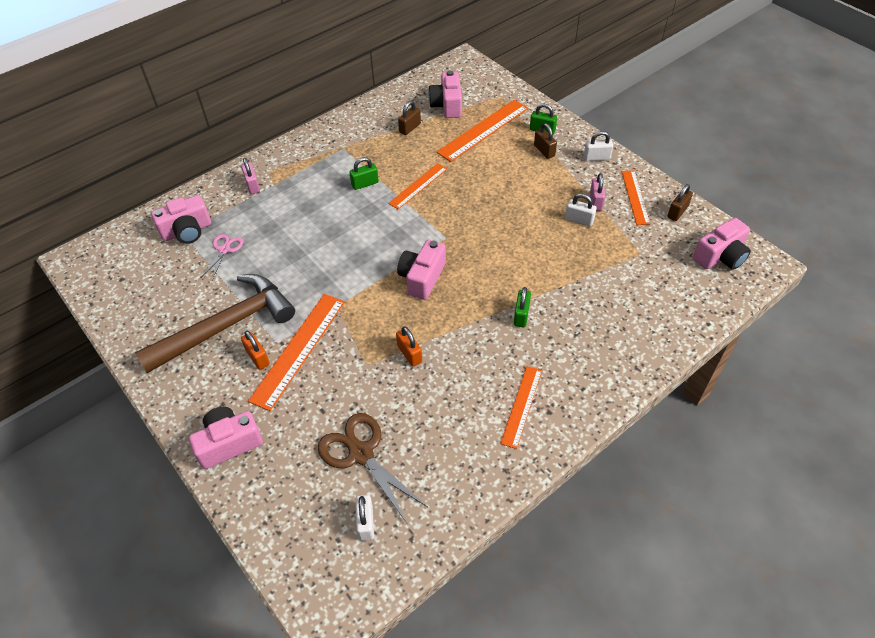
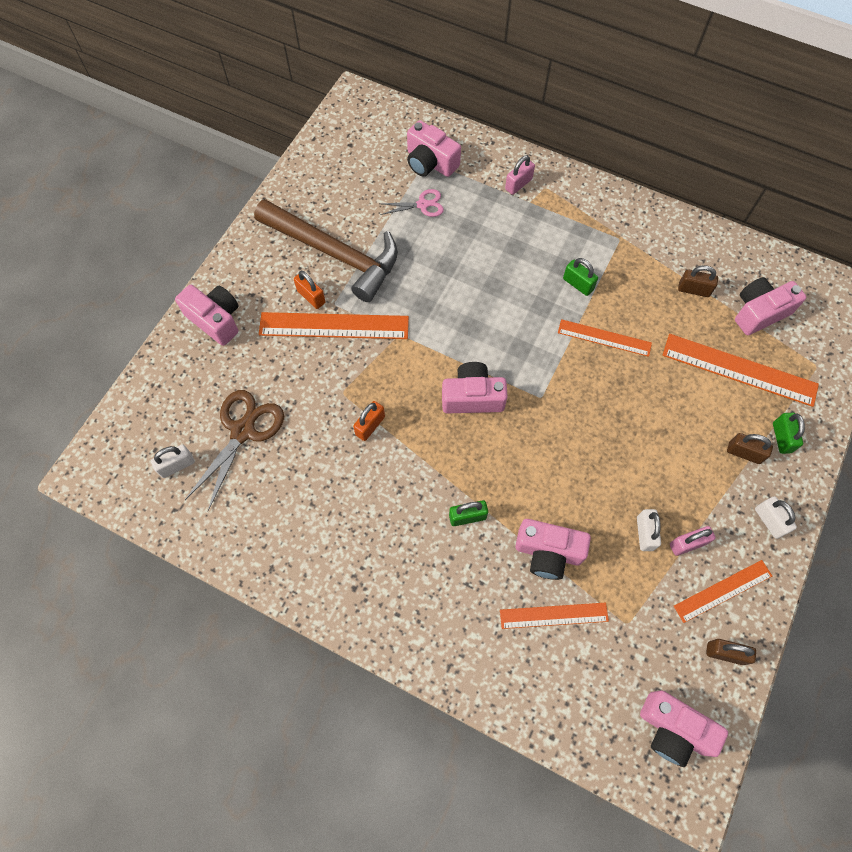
camera: 65 degrees right, 15 degrees up
(257, 357) = (311, 297): orange padlock -> orange padlock turned 75 degrees counterclockwise
(522, 406) = (350, 558): orange ruler -> orange ruler (554, 615)
(544, 151) = (744, 453): brown padlock -> brown padlock turned 75 degrees clockwise
(570, 277) = (548, 552): none -> pink camera

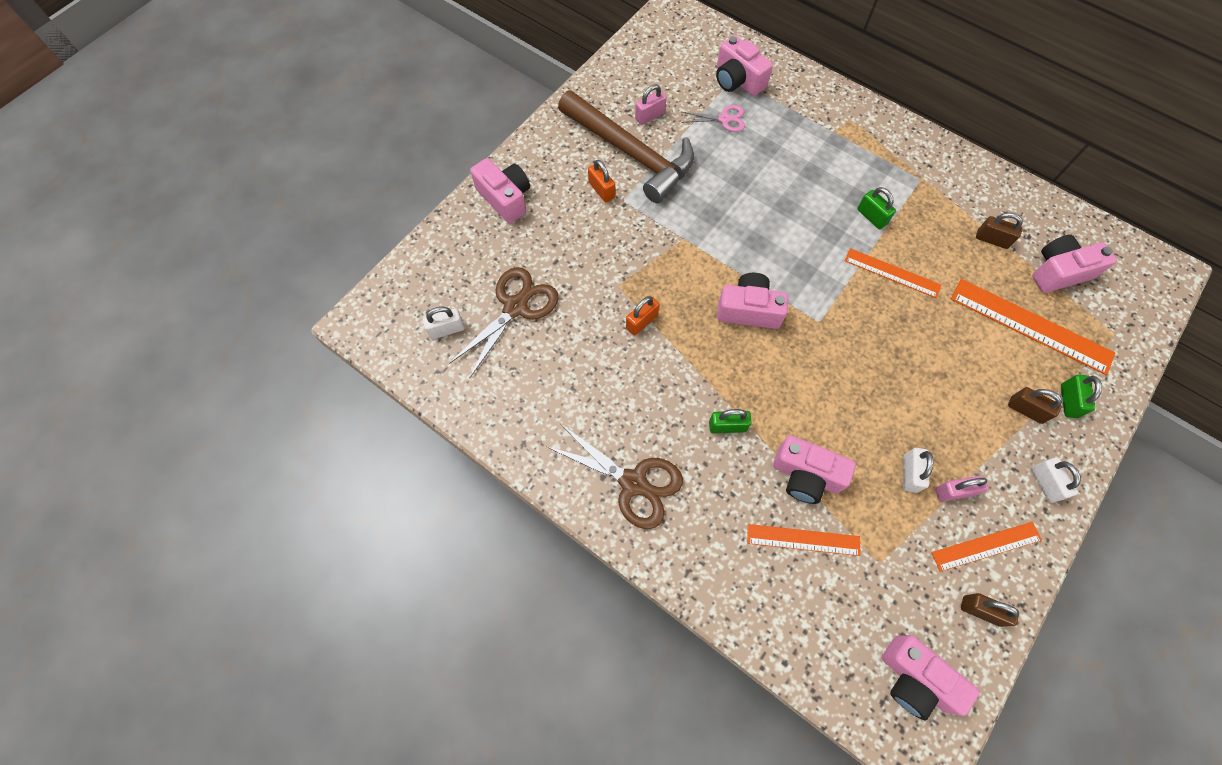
camera: 10 degrees right, 0 degrees up
(334, 326) = (620, 221): orange ruler -> none
(385, 589) = (633, 483): none -> brown scissors
(518, 184) = (823, 112): pink padlock -> pink padlock (650, 116)

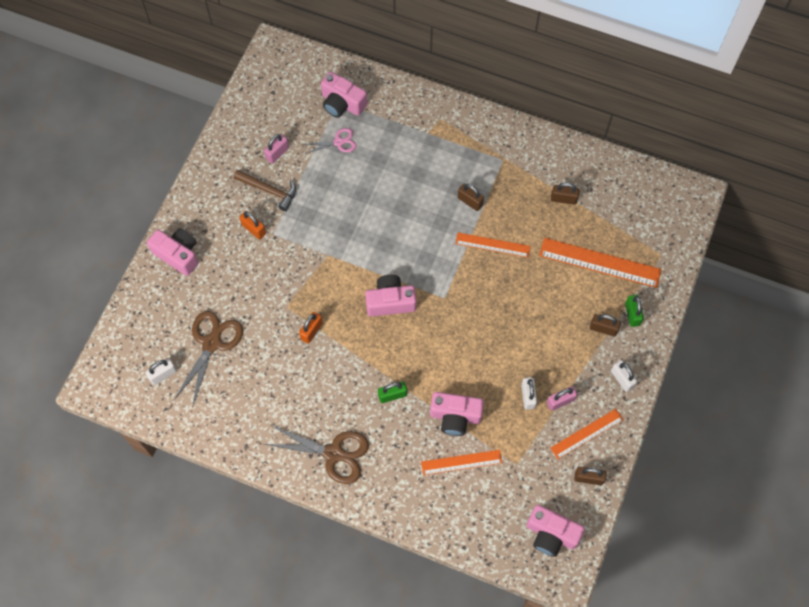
camera: 15 degrees left, 0 degrees up
(630, 153) = (269, 190): brown hammer -> brown hammer, size x0.52
(871, 217) = (470, 201): green padlock -> brown padlock
(1059, 272) = (616, 214): pink camera -> none

